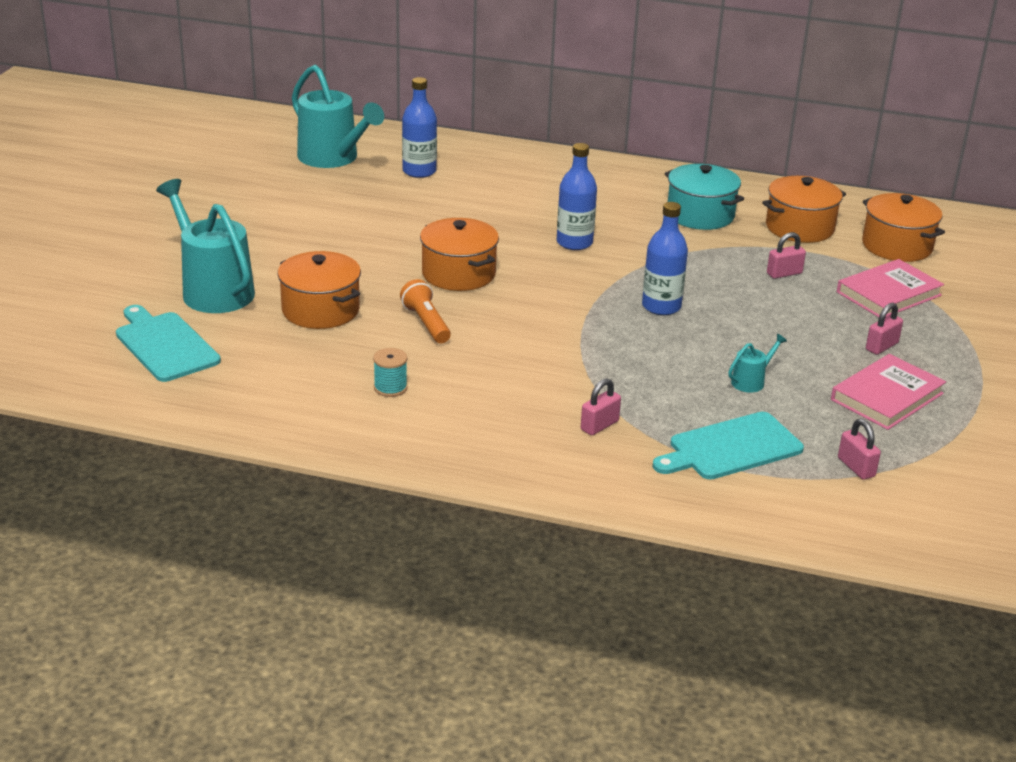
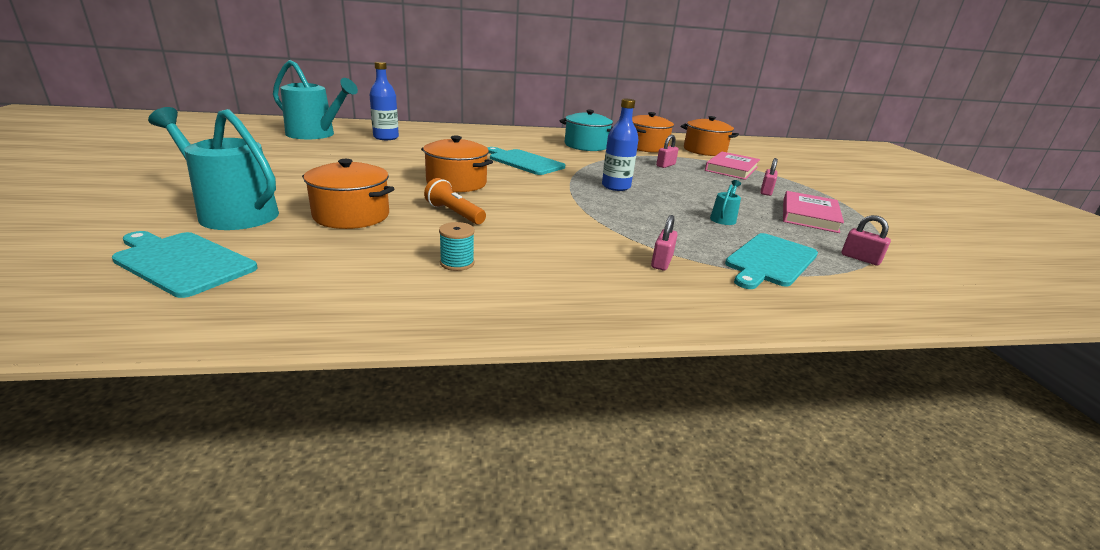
camera: 25 degrees left, 5 degrees down
(574, 243) = (524, 162): blue bottle -> turquoise cutting board

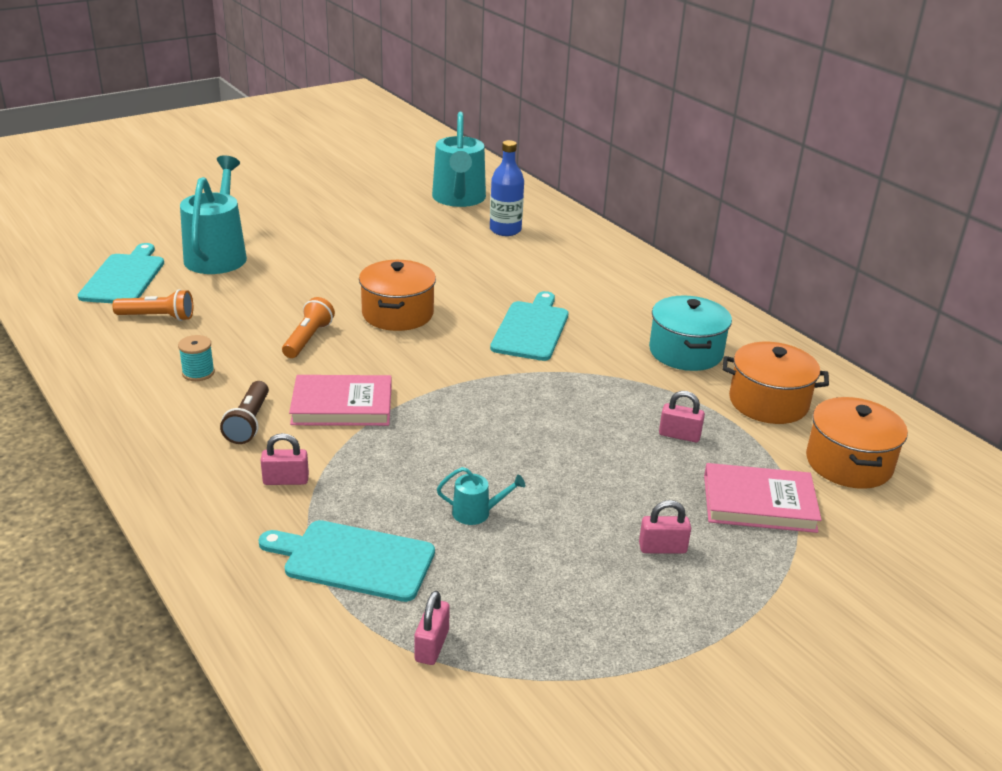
camera: 65 degrees right, 5 degrees up
(313, 261) = (157, 317): none -> orange flashlight
(351, 215) = (257, 297): orange pot -> none
(565, 259) = (249, 422): none -> brown flashlight
(616, 186) = (512, 411): blue bottle -> none
(809, 215) = (582, 598): pink book -> pink book (342, 406)

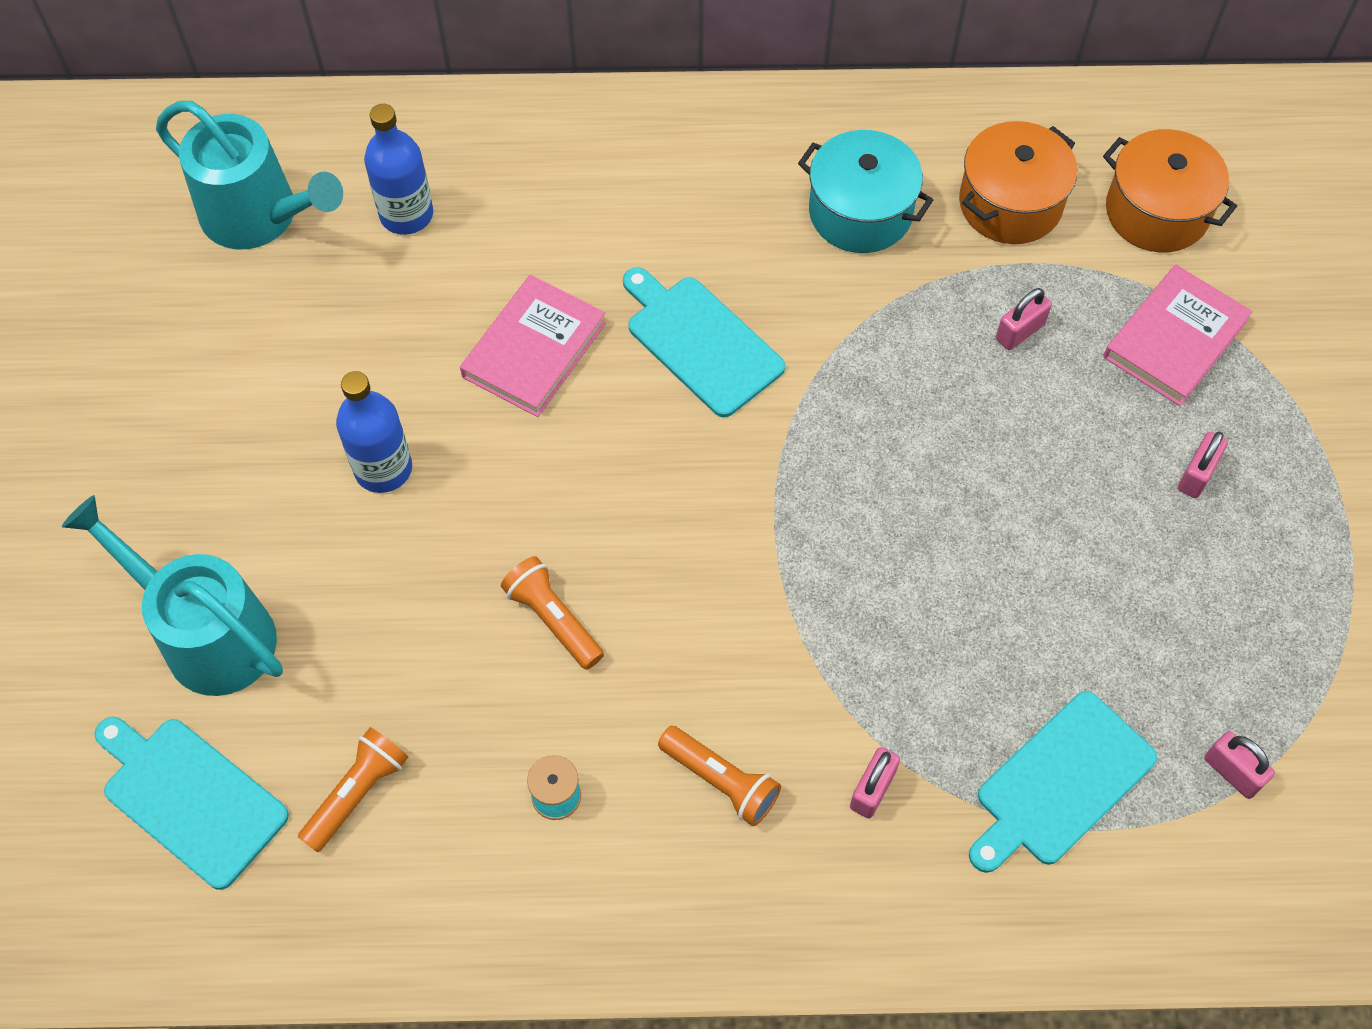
camera: 55 degrees left, 30 degrees up
(249, 422) = (720, 781): brown flashlight -> orange flashlight
(342, 406) = (747, 654): pink book -> pink book (534, 350)
(352, 268) = (383, 469): none -> blue bottle
(397, 314) = (558, 477): orange pot -> none
(477, 513) = (1045, 616): turquoise watering can -> none

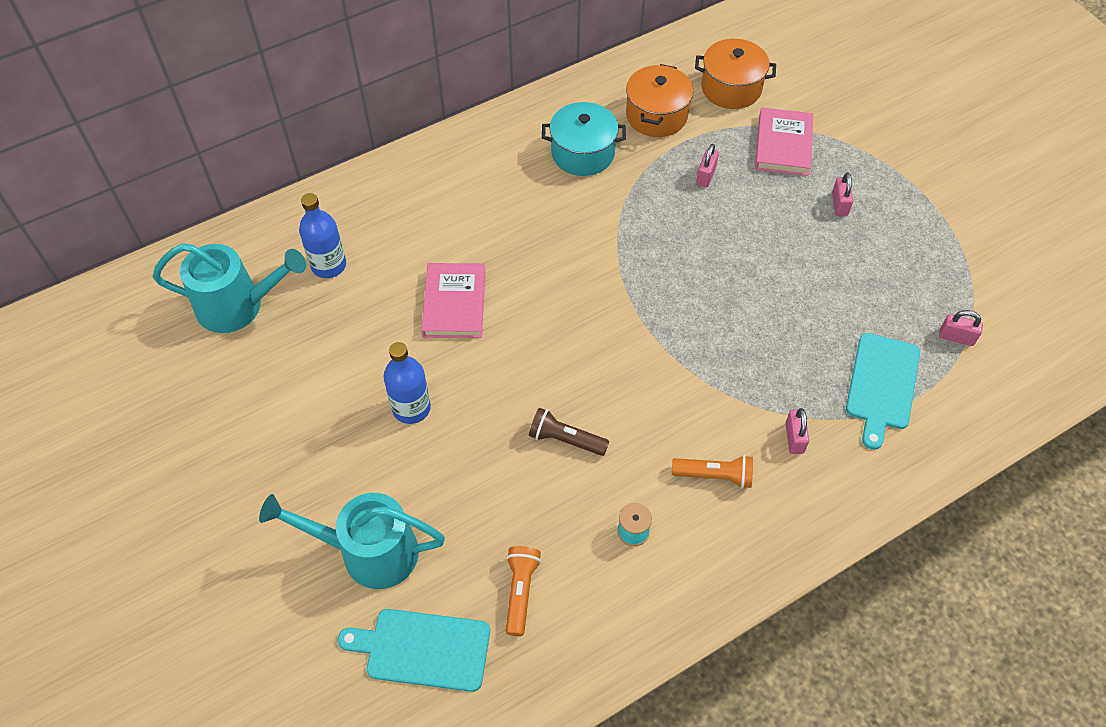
camera: 30 degrees left, 5 degrees down
(553, 619) = (565, 439): orange flashlight -> brown flashlight
(700, 342) = (544, 256): turquoise cutting board -> none

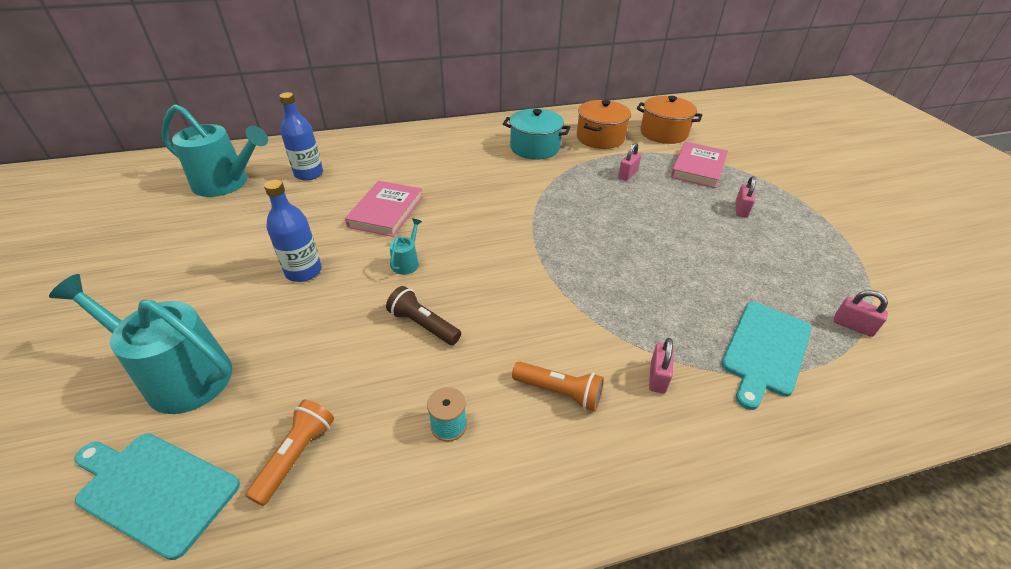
camera: 15 degrees right, 15 degrees down
(513, 369) = (407, 262): none -> turquoise watering can

